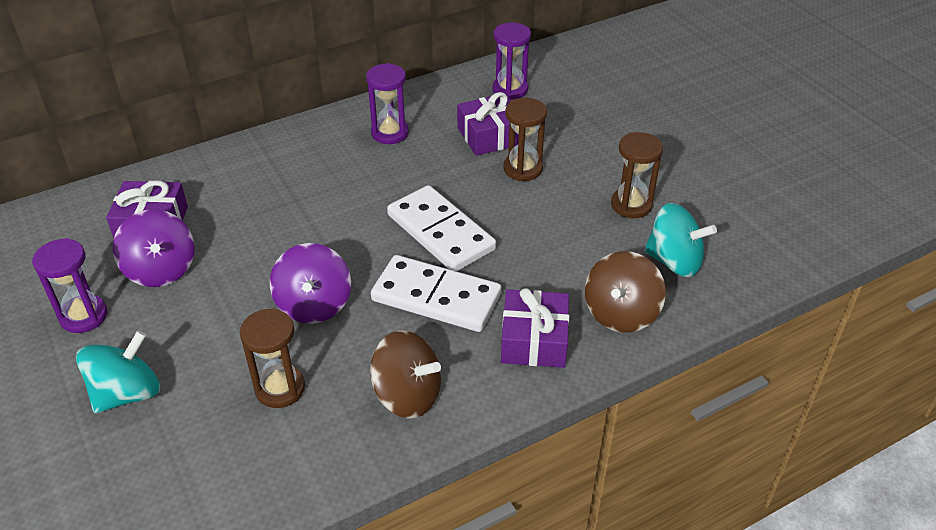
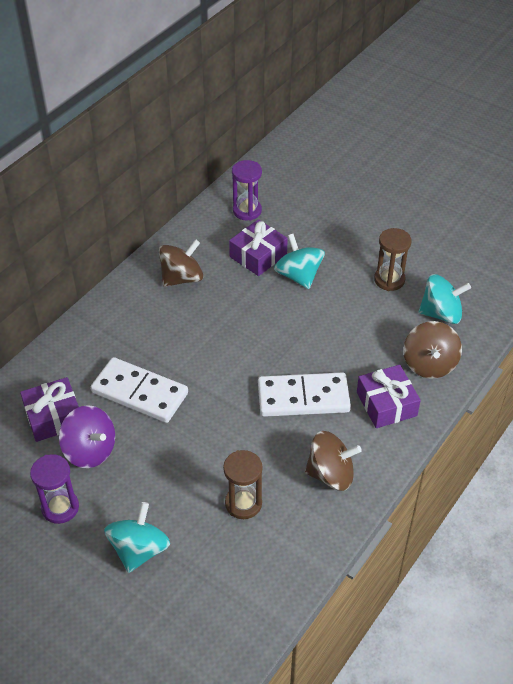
camera: 25 degrees left, 5 degrees up
(314, 305) = (223, 435): purple spinning top -> none
(390, 133) = (182, 278): purple hourglass -> brown spinning top
(440, 232) = (273, 347): white domino -> white domino (139, 393)
(523, 169) = (298, 276): brown hourglass -> turquoise spinning top

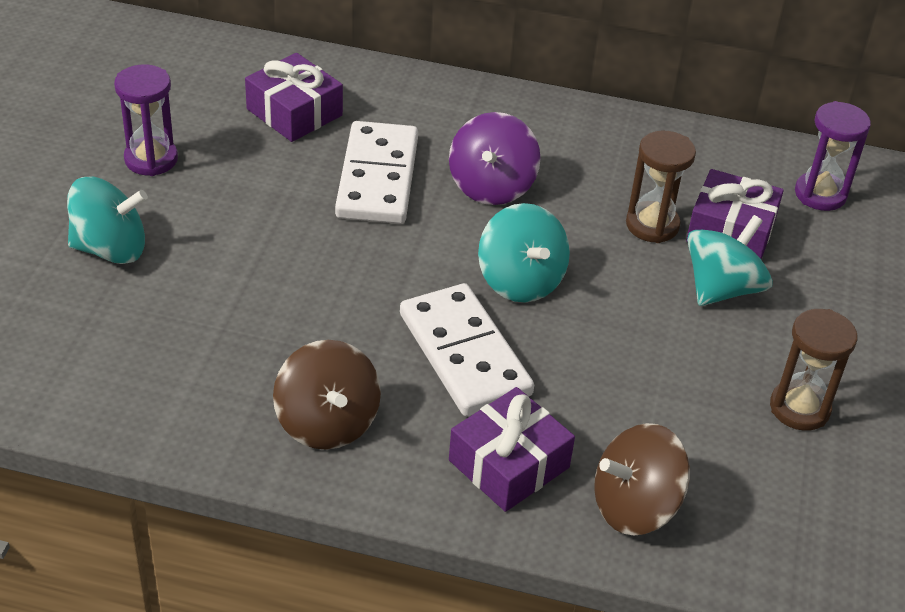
camera: 65 degrees right, 5 degrees down
(90, 450) = (255, 159): purple spinning top -> purple spinning top (491, 186)
(182, 278) = (622, 161): brown spinning top -> none
(243, 503) = (229, 334): brown hourglass -> brown hourglass (652, 225)
(441, 313) = (769, 500): turquoise spinning top -> turquoise spinning top (520, 281)

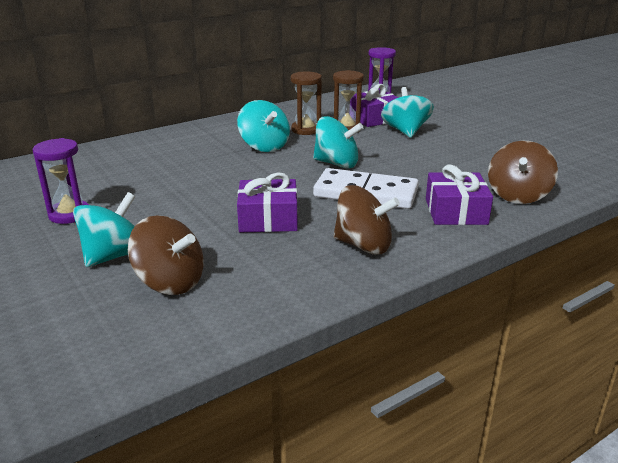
camera: 45 degrees left, 15 degrees down
(104, 320) = (170, 282): none -> brown spinning top
(294, 112) = (121, 166): purple gift -> purple gift (268, 219)
(377, 177) = (208, 166): white domino -> none
(491, 186) = (264, 146): purple spinning top -> turquoise spinning top
(799, 408) = (495, 144): brown hourglass -> brown hourglass (306, 130)

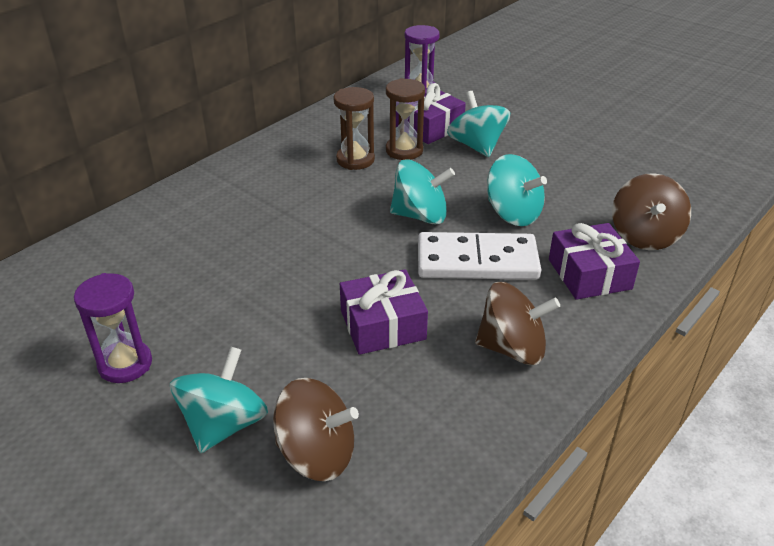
camera: 15 degrees left, 10 degrees up
(264, 146) = (317, 198): turquoise spinning top -> turquoise spinning top (513, 214)

